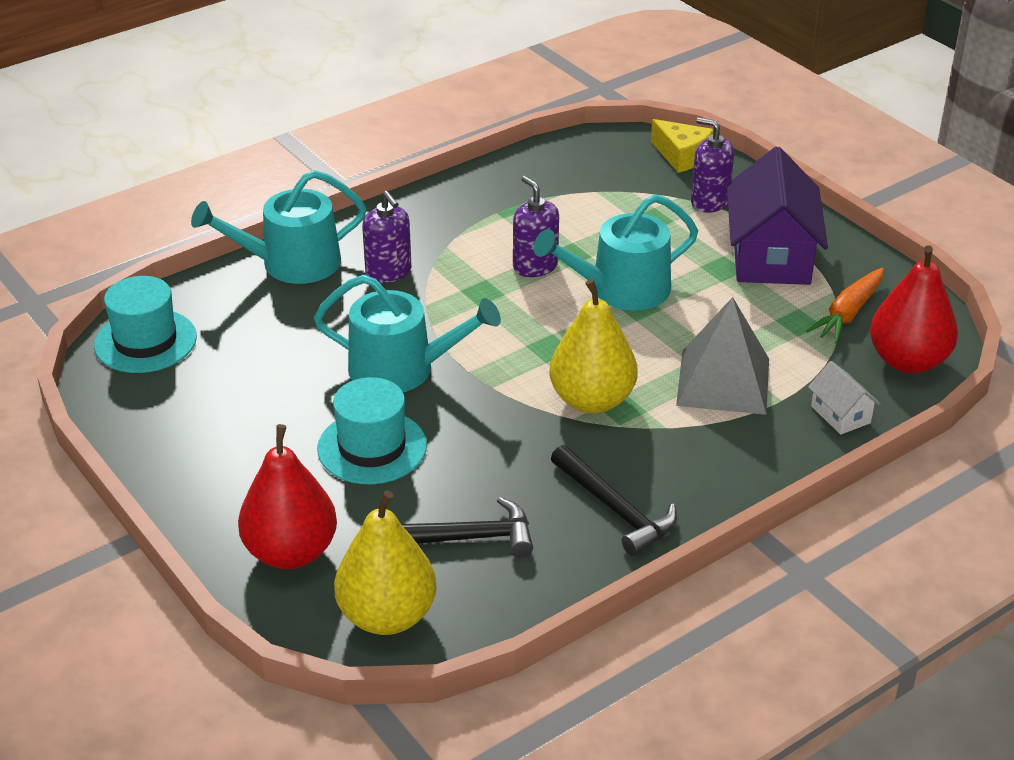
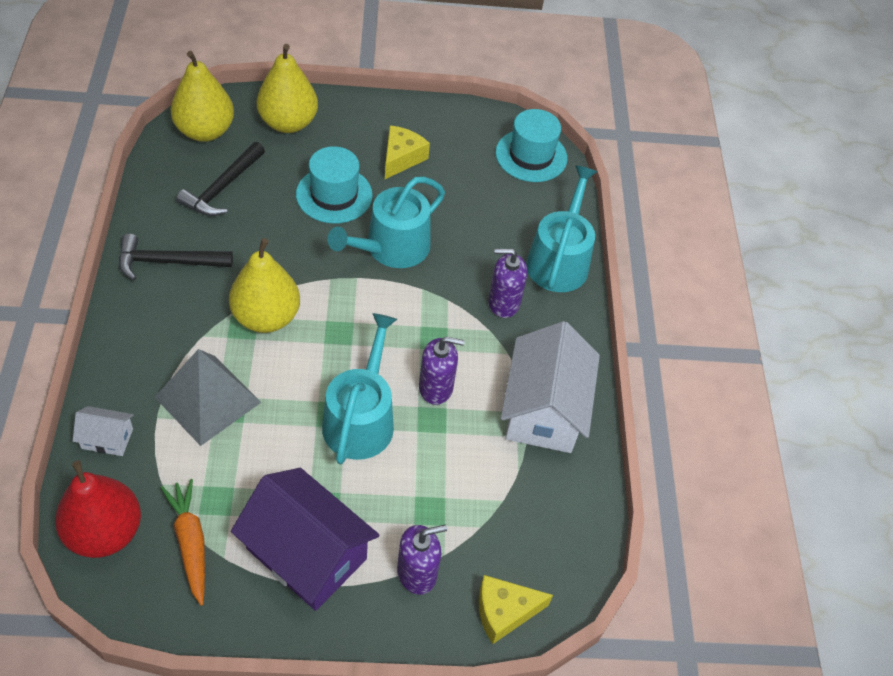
camera: 120 degrees right, 15 degrees up
(253, 429) = (401, 158): none -> yellow cheese
(291, 552) = (288, 123): red pear -> yellow pear
(482, 205) = (544, 410): none -> white house

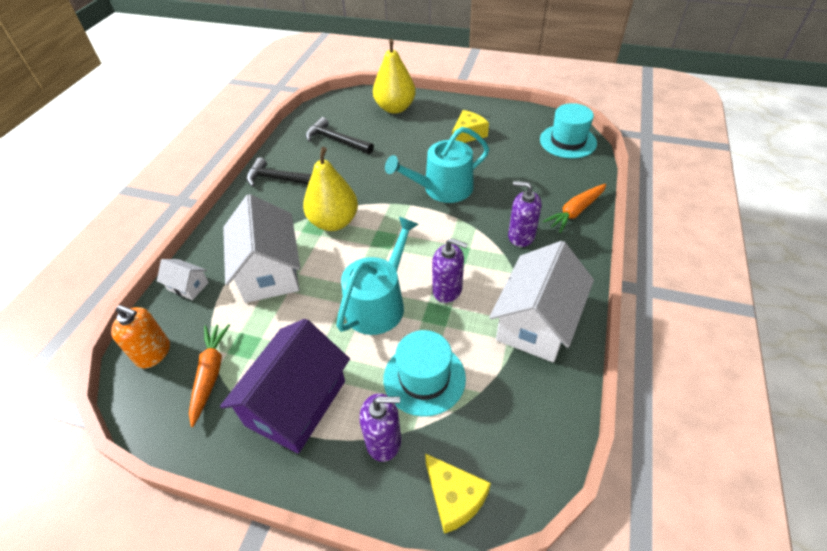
camera: 25 degrees right, 5 degrees down
(105, 532) = (153, 353): red pear -> orange soap dispenser
(205, 131) = (338, 108): yellow pear -> none
(208, 400) = (269, 271): grey pyramid -> white house
(222, 188) = (336, 140): black hammer -> black hammer turned 75 degrees clockwise
(306, 554) = (296, 403): purple house -> purple house turned 60 degrees clockwise
(334, 195) = (411, 152): turquoise hat -> turquoise hat (424, 378)
(504, 612) = (454, 497): yellow cheese -> yellow cheese turned 135 degrees counterclockwise
(559, 260) = (575, 212): turquoise watering can -> orange carrot

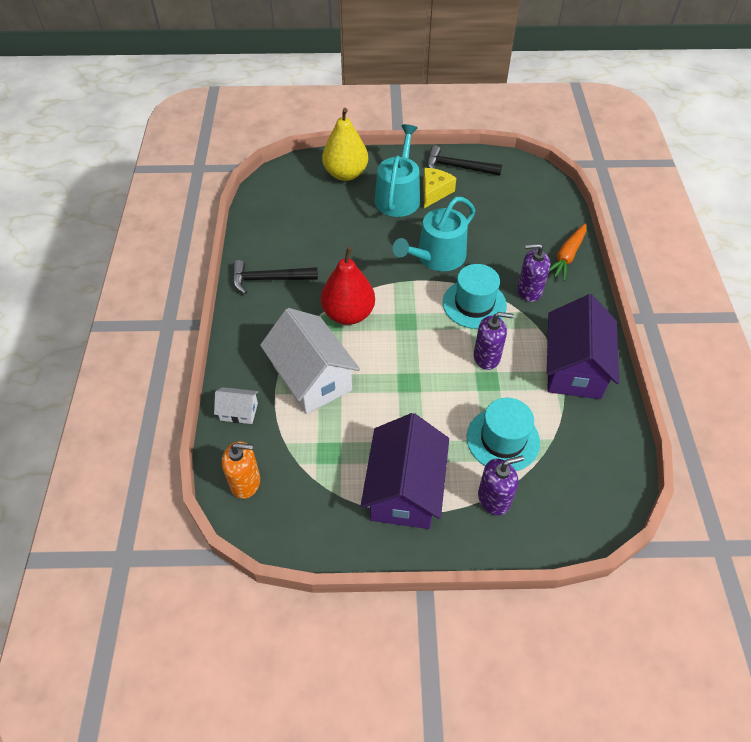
camera: 20 degrees left, 5 degrees up
(210, 374) = (312, 486): orange carrot -> none
(334, 222) = (348, 314): yellow pear -> red pear
(336, 140) = (303, 223): black hammer -> black hammer (457, 167)
(379, 303) = (432, 384): turquoise watering can -> turquoise watering can (398, 196)
(454, 497) = (568, 525): yellow cheese -> none
(536, 322) = (574, 368): white house -> purple house
(568, 141) = (532, 183): turquoise hat -> turquoise hat (474, 304)

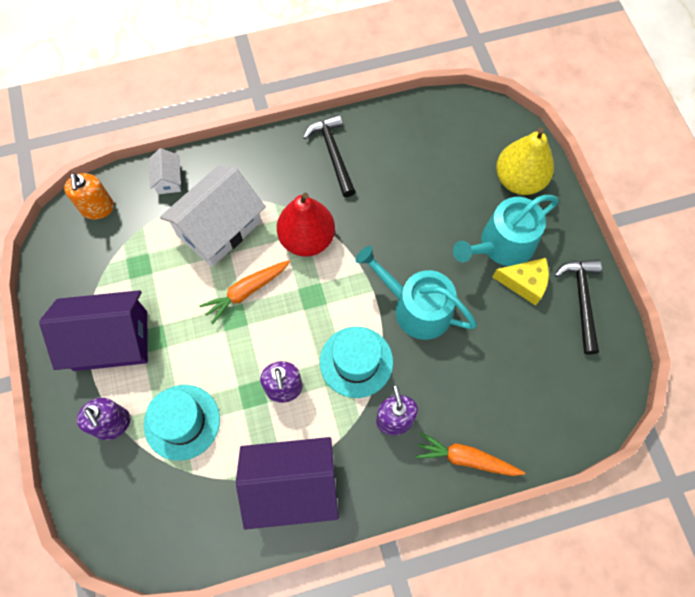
camera: 75 degrees right, 15 degrees up
(386, 368) = (246, 292): none -> orange carrot
(398, 196) = (502, 245): turquoise watering can -> turquoise watering can turned 150 degrees clockwise

